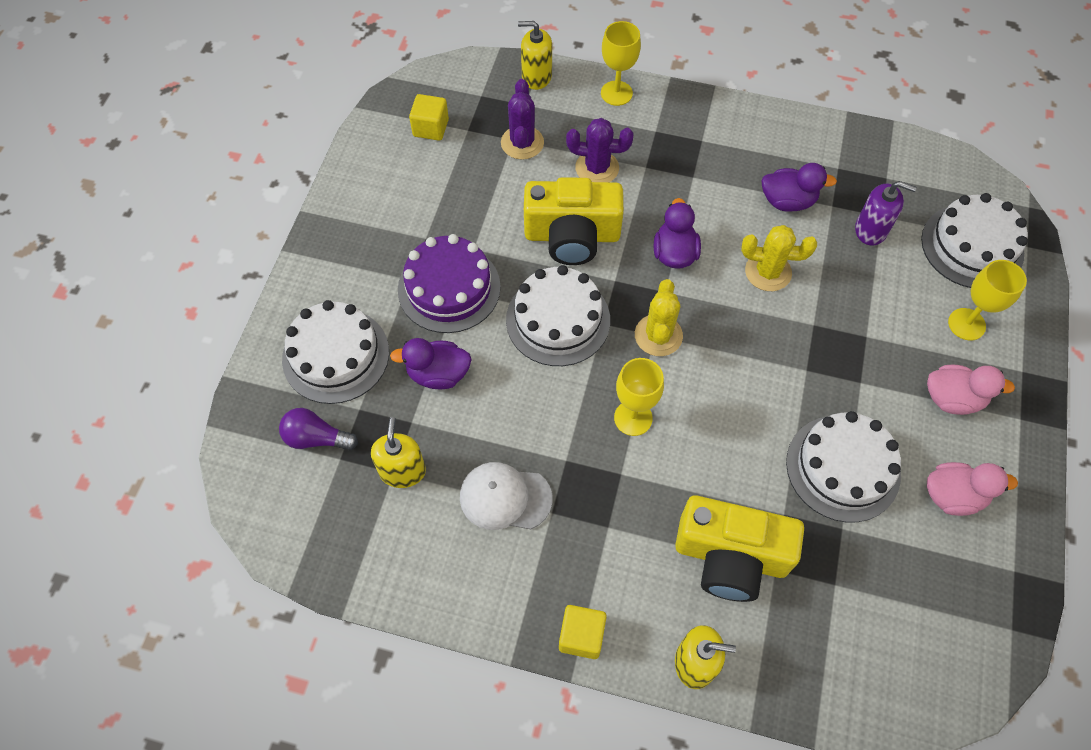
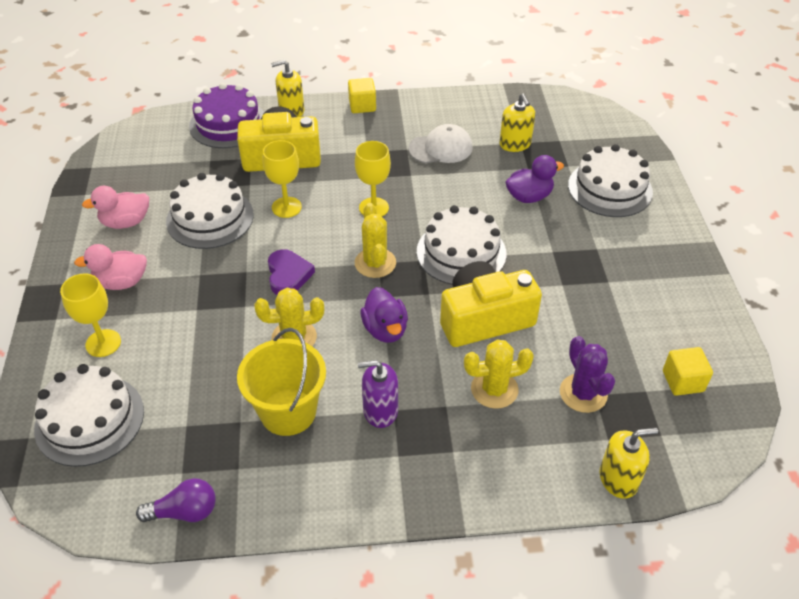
camera: 160 degrees right, 15 degrees down
(316, 438) = (583, 145): purple light bulb -> purple light bulb (184, 512)
(449, 288) = (561, 251): purple cake -> purple cake (228, 124)
(597, 168) = (494, 389): purple cactus -> yellow cactus
(616, 93) = (517, 486): yellow goblet -> yellow goblet (286, 207)
(759, 349) = (288, 275): none -> purple heart
(787, 201) = (288, 412): purple duck -> yellow bucket
(871, 230) = (197, 406): purple soap dispenser -> purple soap dispenser (380, 410)

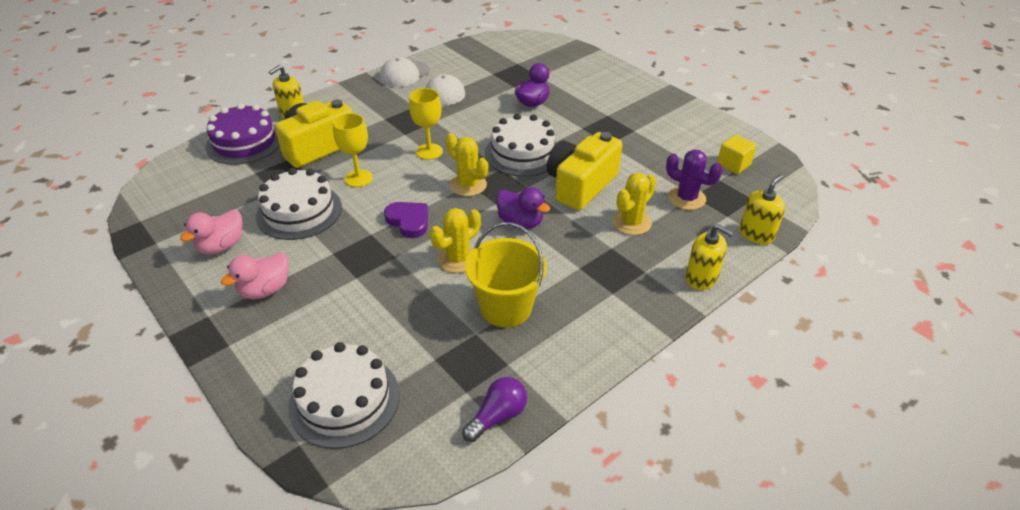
camera: 35 degrees left, 5 degrees down
(103, 343) = (296, 340): yellow goblet -> none
(362, 106) = (349, 91): yellow cube -> none
(380, 410) = (571, 273): purple soap dispenser -> none
(430, 107) = (404, 74): none -> white cap
(515, 144) = (490, 76): yellow soap dispenser -> yellow soap dispenser (701, 278)
(610, 188) = (579, 79): white cake -> none

